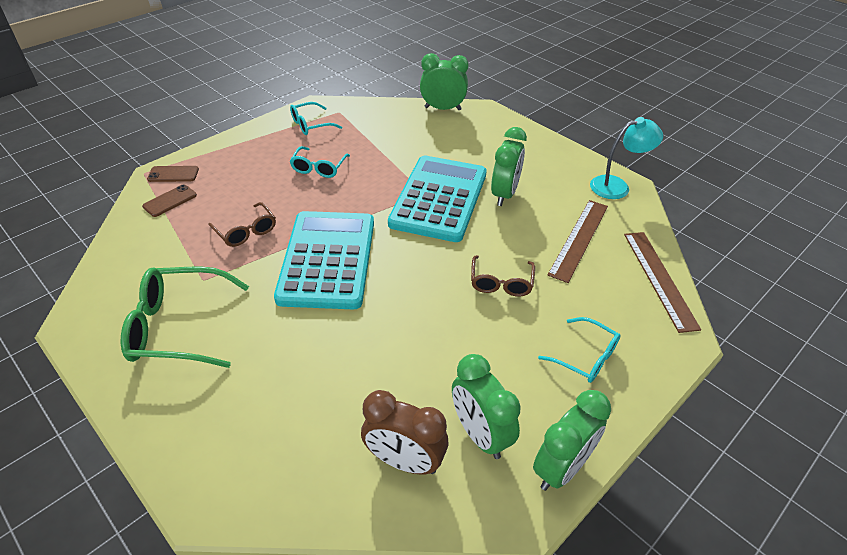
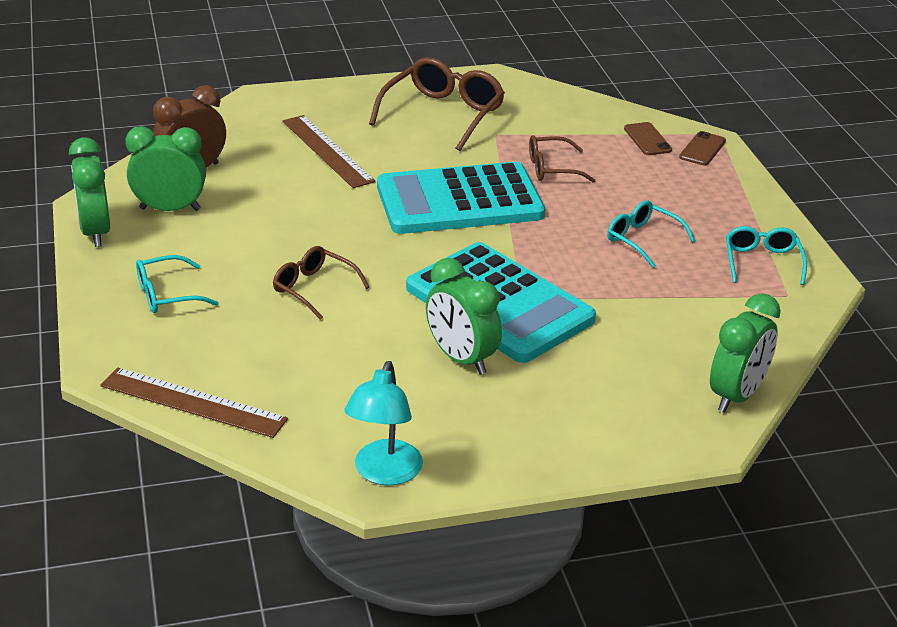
camera: 120 degrees right, 10 degrees down
(178, 327) = (443, 114): green glasses -> brown glasses
(328, 260) = (459, 201): turquoise calculator -> turquoise calculator turned 135 degrees clockwise
(579, 239) = (319, 377): brown ruler -> brown ruler (327, 151)

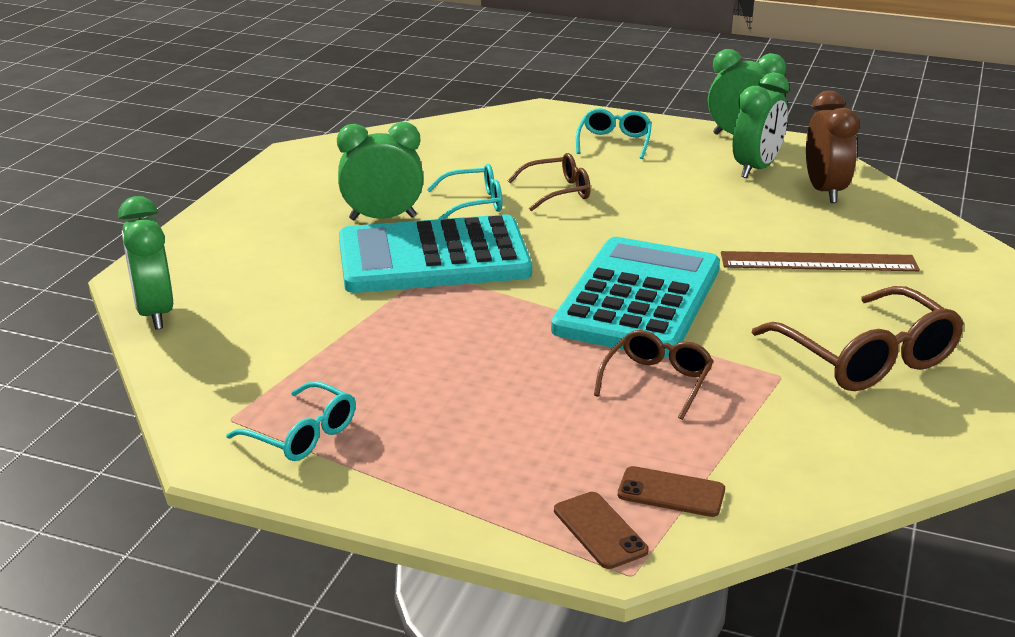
camera: 125 degrees right, 5 degrees down
(193, 403) = (465, 124): brown ruler -> none
(384, 473) = (304, 158): turquoise lamp -> none
(642, 240) = (440, 375): turquoise glasses -> turquoise glasses (474, 203)

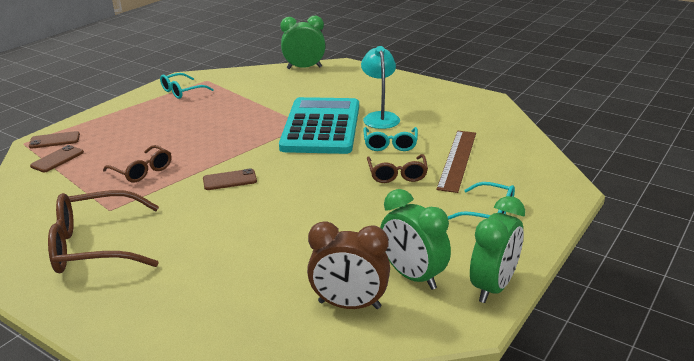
camera: 105 degrees right, 0 degrees up
(383, 218) = (380, 117): green clock -> turquoise lamp
(638, 299) = (229, 180): turquoise calculator -> brown phone
(818, 262) = (227, 262): brown ruler -> brown ruler (457, 160)

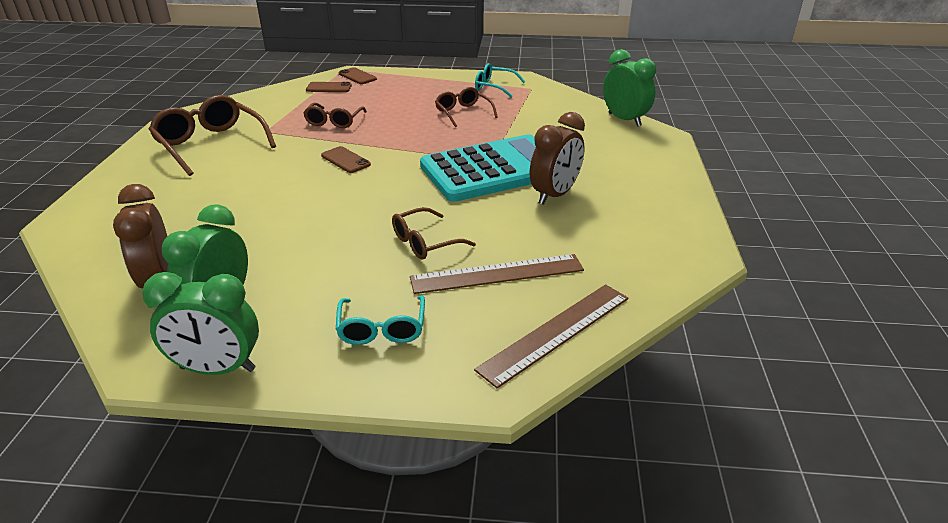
camera: 60 degrees right, 5 degrees up
(211, 114) = (463, 113): none -> brown glasses
(380, 117) = (554, 195): turquoise lamp -> brown clock
(390, 144) = (492, 219): turquoise glasses -> none
(529, 158) = (555, 332): none -> brown ruler

